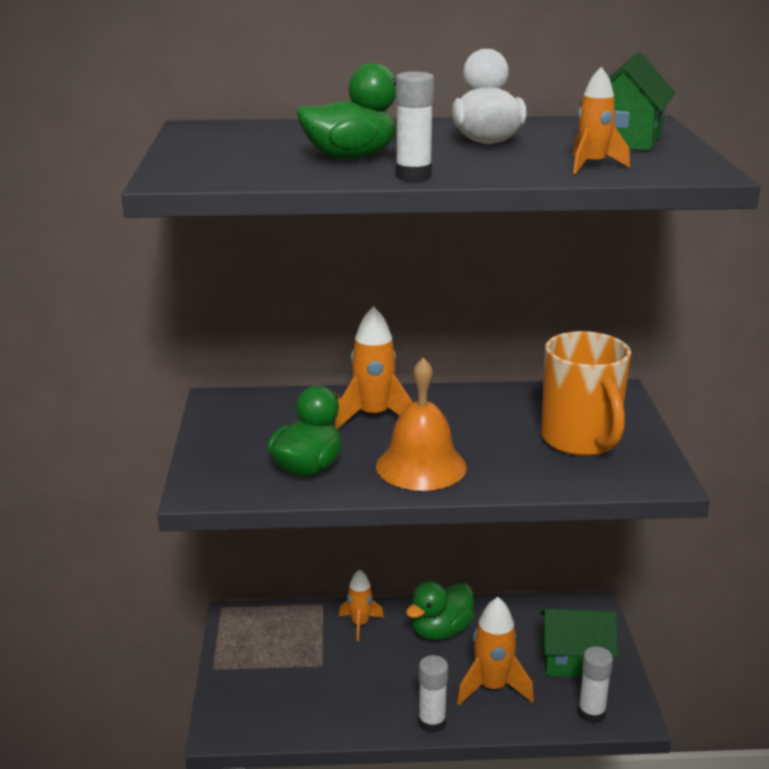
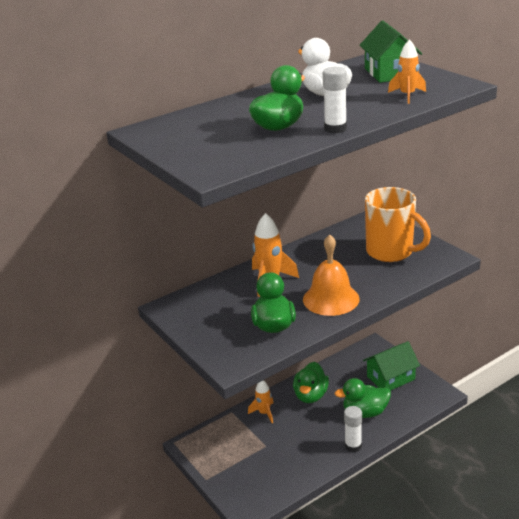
camera: 30 degrees left, 5 degrees up
(492, 687) = (365, 412): orange rocket -> green duck
(591, 713) = (422, 401): white glue stick -> none

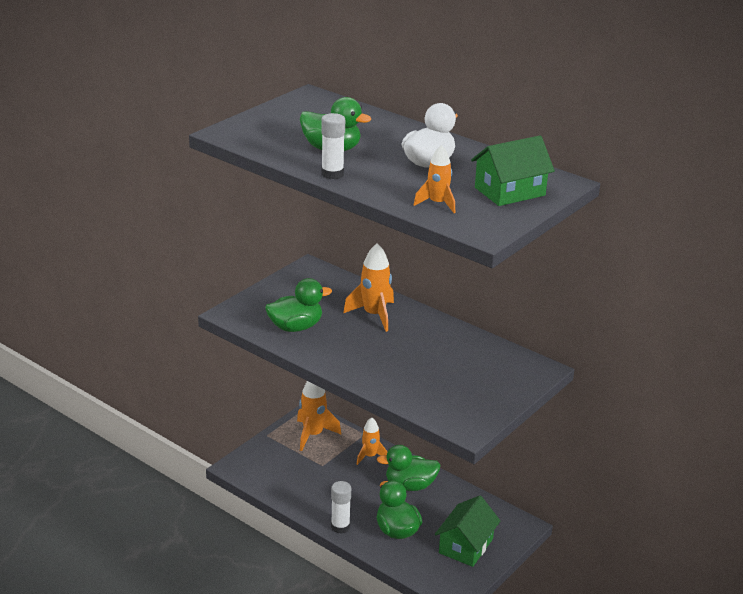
camera: 70 degrees right, 0 degrees up
(219, 445) = (313, 435): none -> orange rocket
(331, 299) = (352, 355): orange bell -> none
(390, 378) = (466, 546): green house -> green house turned 75 degrees clockwise
(391, 252) = (462, 386): orange mug -> none

